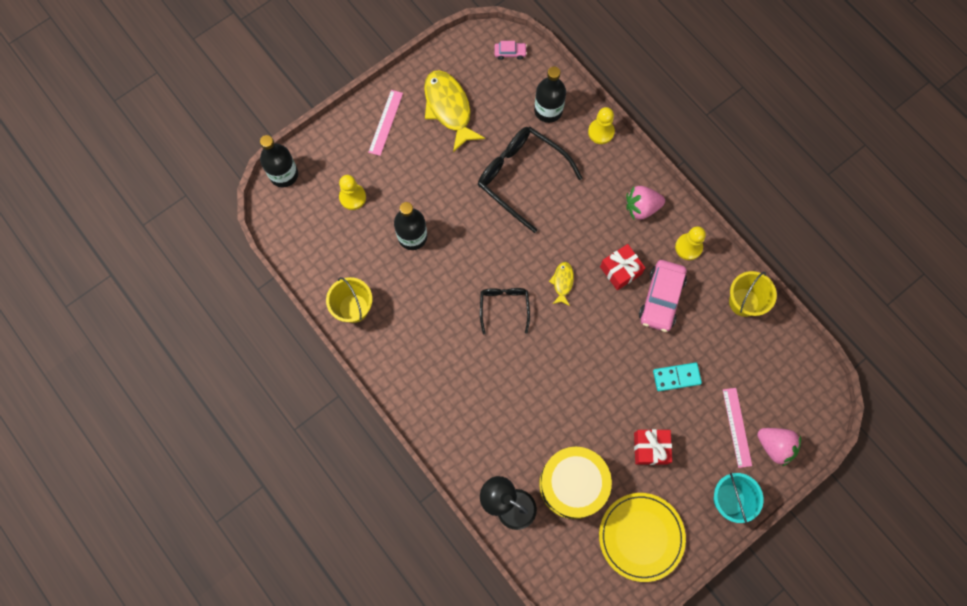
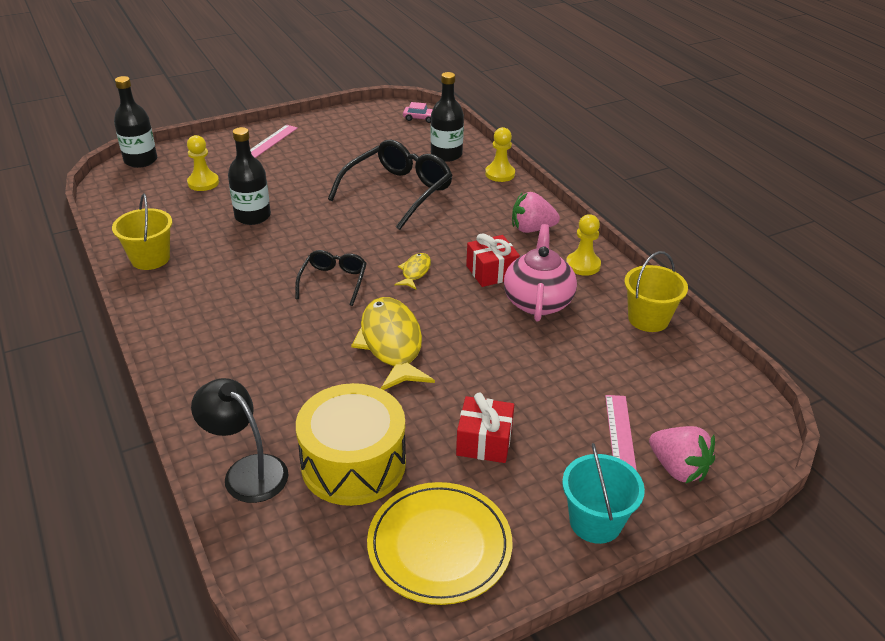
camera: 10 degrees right, 35 degrees down
(449, 108) = (340, 142): yellow fish -> yellow fish (392, 344)
(521, 177) = (398, 192): black glasses -> black glasses turned 75 degrees clockwise
(661, 298) = (537, 301): pink car -> pink teapot
(676, 377) = (541, 374): turquoise domino -> none

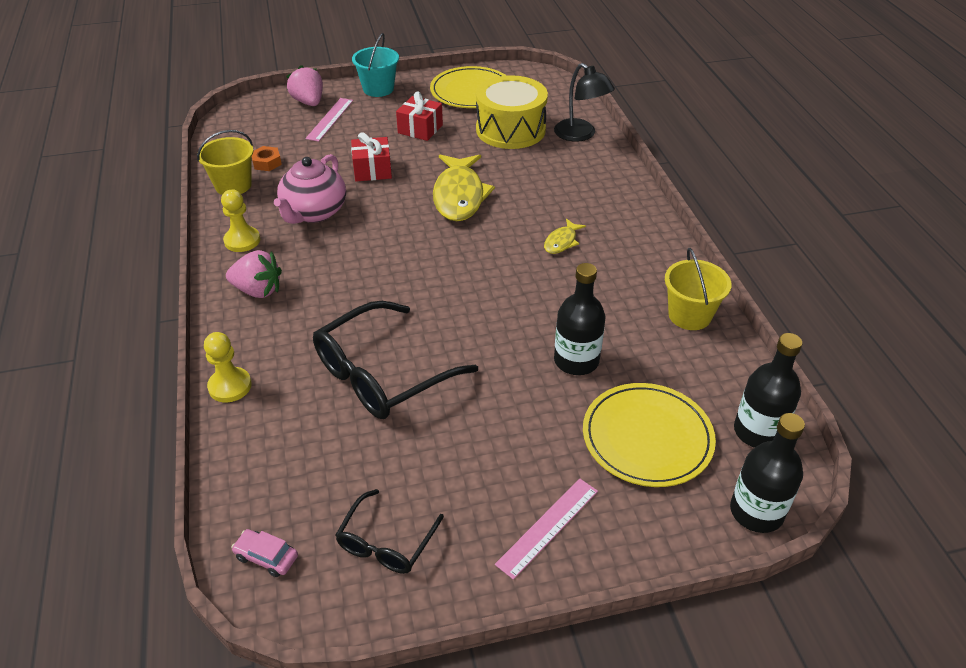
camera: 165 degrees left, 5 degrees up
(203, 183) = (647, 437): yellow pawn -> yellow plate
(333, 281) = (495, 259): black glasses -> black glasses (386, 542)
(415, 272) = (411, 257): yellow fish -> yellow fish (561, 242)
(446, 154) = (278, 442): black bottle -> black bottle (758, 432)
(491, 272) = (336, 246): red gift -> red gift (372, 170)
(640, 353) = (267, 163): none -> orange nut

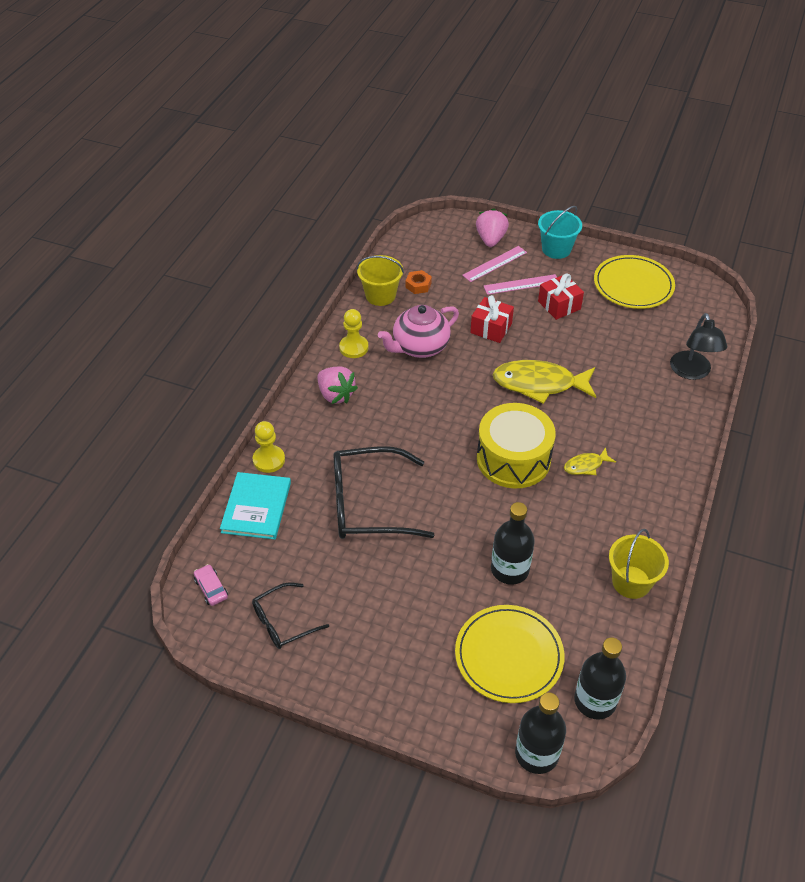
camera: 35 degrees right, 5 degrees up
(253, 441) = (256, 507): none -> turquoise book
(459, 196) = (539, 384): yellow fish -> yellow fish turned 60 degrees clockwise
(510, 130) = (634, 339): yellow drum -> yellow drum (513, 459)
(548, 527) = (388, 674): pink ruler -> pink ruler (521, 284)

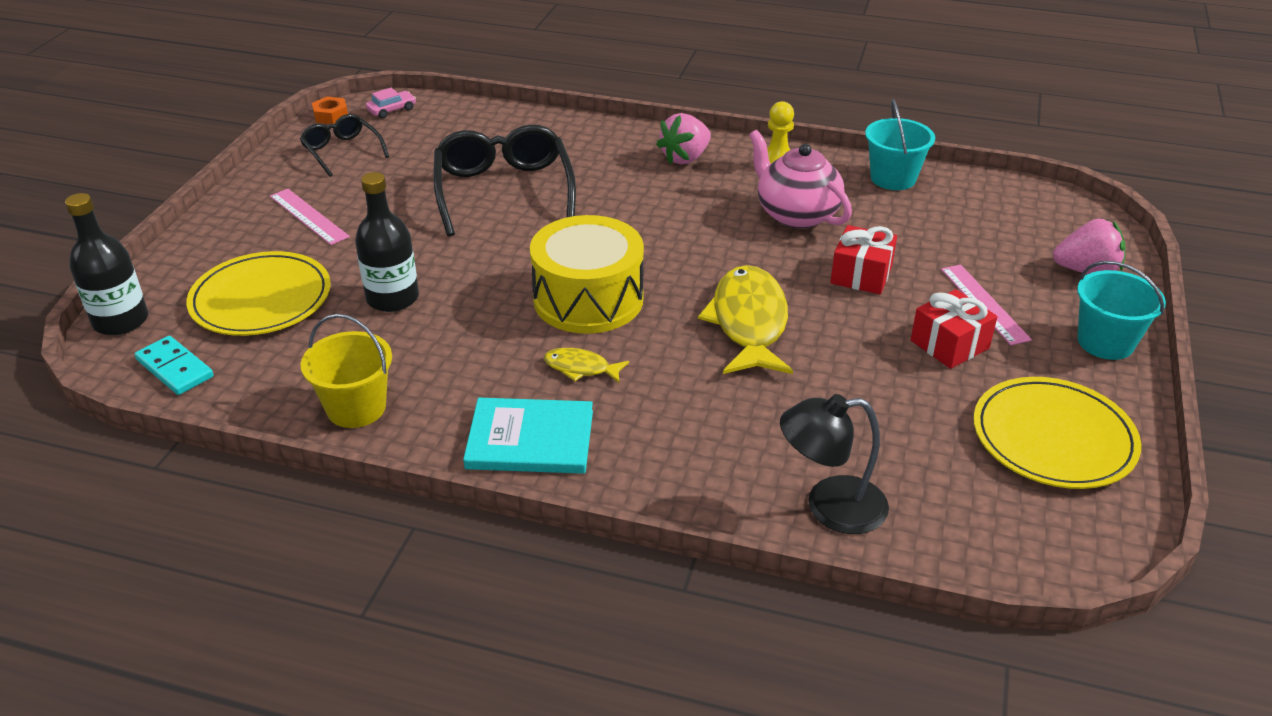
camera: 85 degrees right, 10 degrees down
(256, 507) = (499, 123): turquoise book -> turquoise book (530, 439)
(269, 460) = (570, 125): yellow pawn -> none
(380, 295) = (893, 178): yellow bucket -> turquoise bucket
(418, 285) = (931, 207): orange nut -> orange nut (331, 116)
(495, 264) = (1023, 276): pink ruler -> pink ruler (308, 216)
(586, 465) = (581, 368): yellow fish -> yellow fish turned 45 degrees counterclockwise
(595, 701) = (175, 368): black bottle -> turquoise domino

